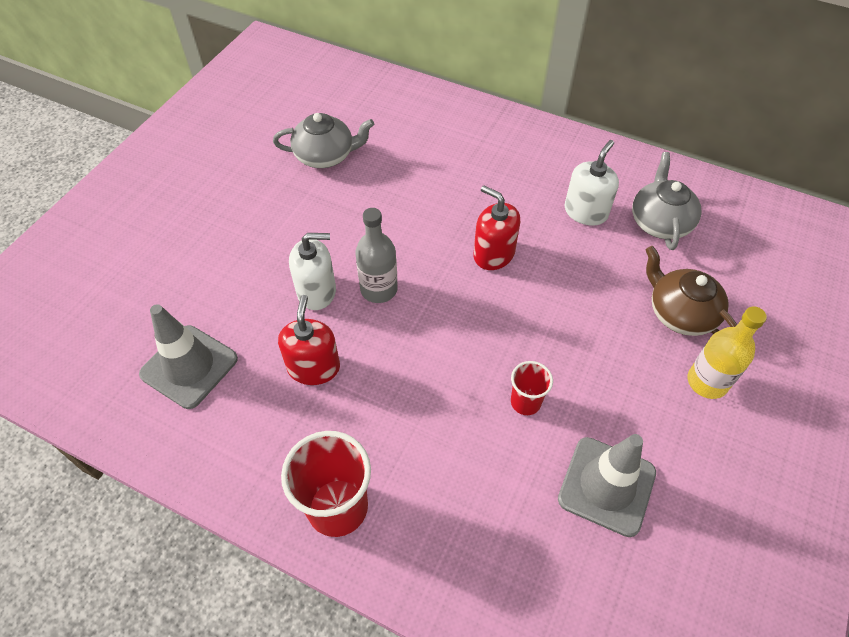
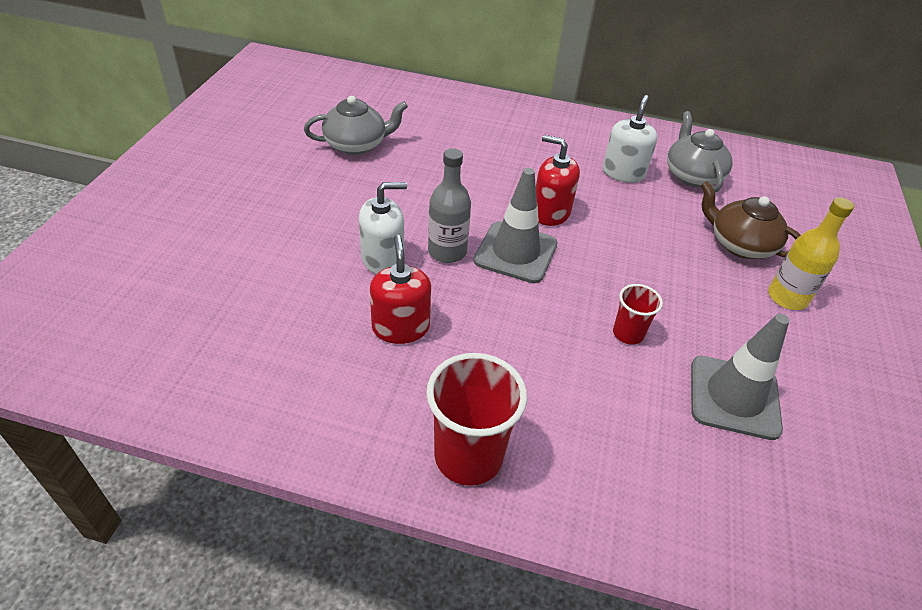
camera: 15 degrees left, 10 degrees down
(189, 366) = (260, 342): grey traffic cone -> grey traffic cone (515, 252)

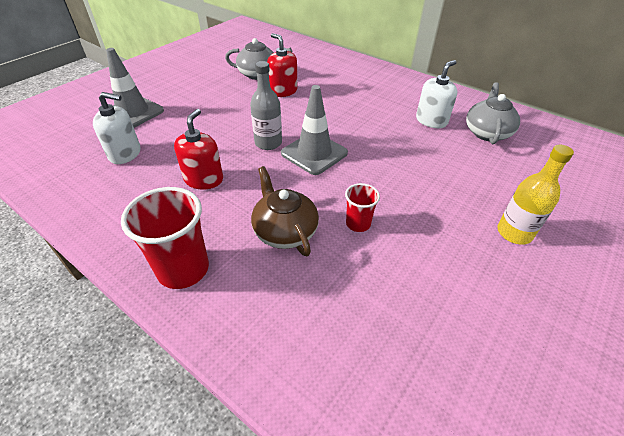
camera: 25 degrees right, 0 degrees up
(383, 259) = (224, 138): white soap dispenser -> white soap dispenser (125, 154)
(550, 213) = (357, 135): red soap dispenser -> red soap dispenser (283, 91)
(734, 397) = (414, 292): grey traffic cone -> grey traffic cone (133, 112)
(740, 245) = (496, 186): brown teapot -> brown teapot (284, 231)

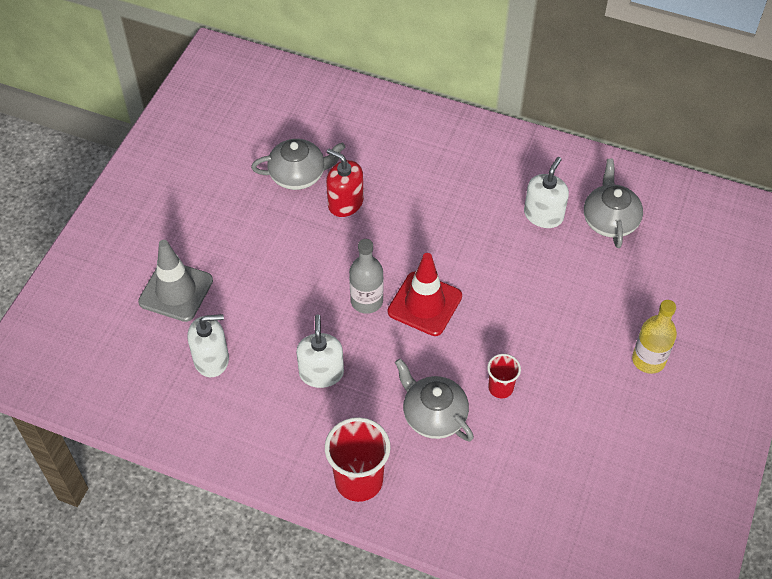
camera: 15 degrees left, 10 degrees up
(204, 179) = (321, 373): red soap dispenser -> white soap dispenser
(284, 231) = (433, 415): brown teapot -> grey teapot
(314, 153) = (425, 304): grey traffic cone -> red traffic cone

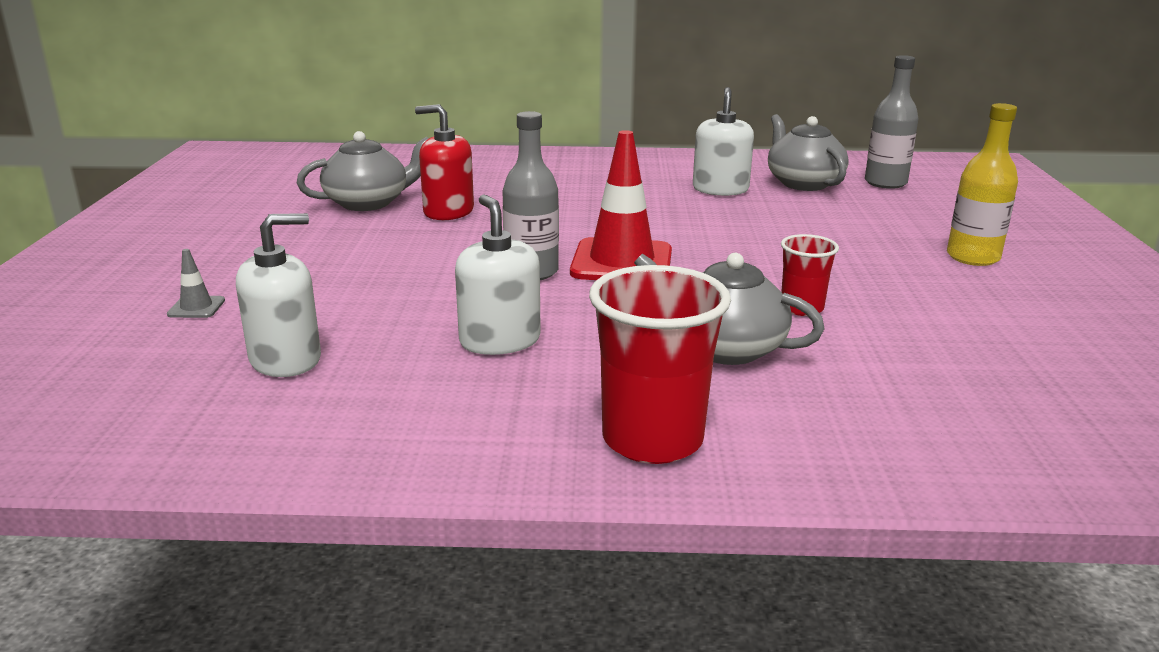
camera: 20 degrees left, 30 degrees down
(176, 291) = (196, 307): grey traffic cone -> grey traffic cone, size x0.42
(671, 235) = (885, 183): none -> grey bottle

